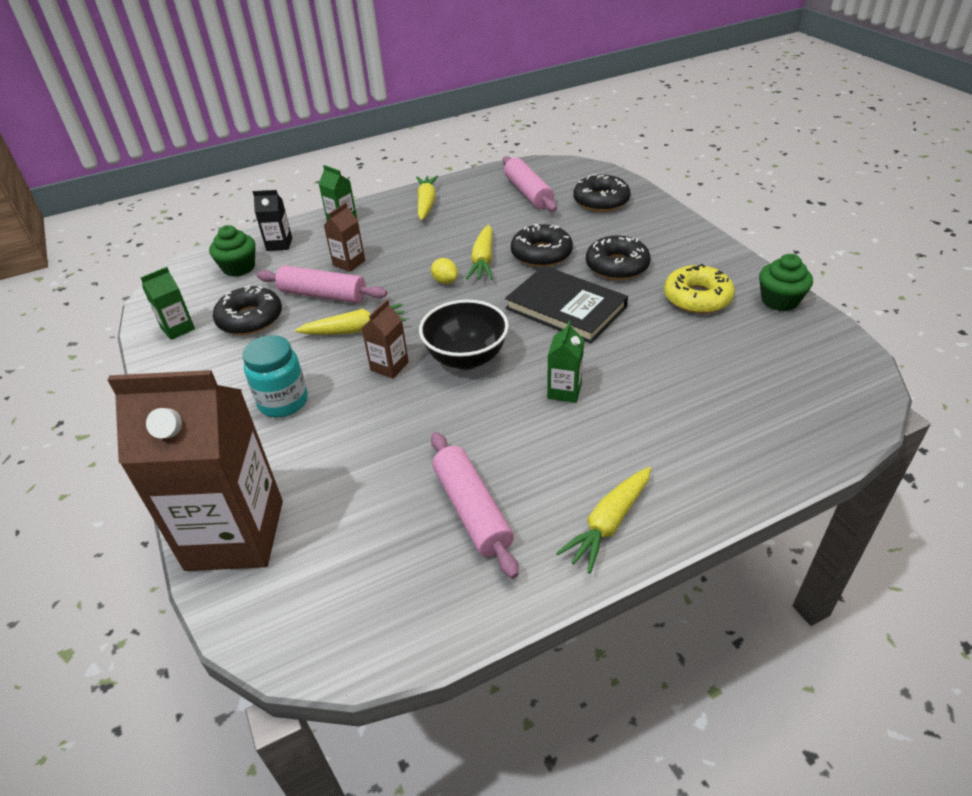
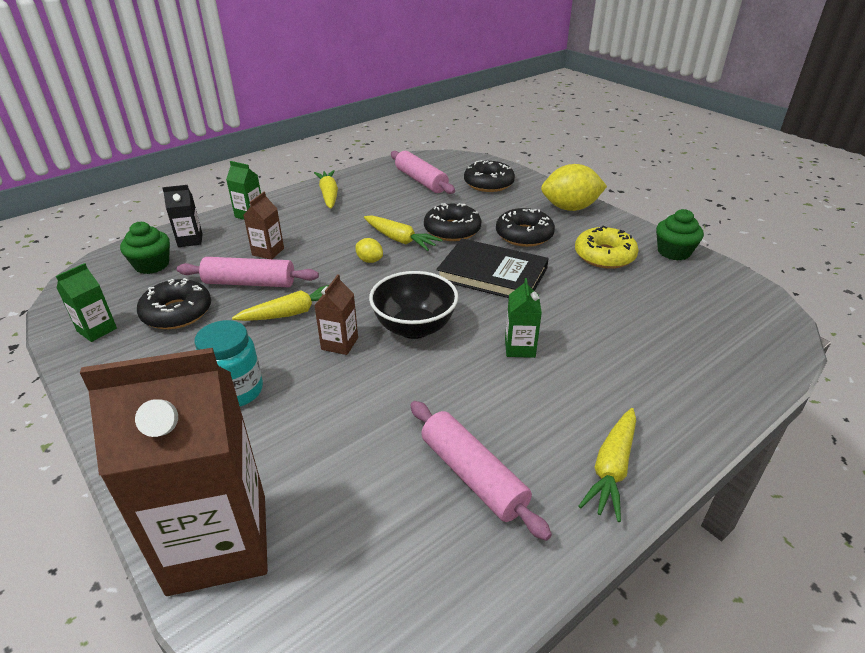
camera: 15 degrees left, 5 degrees down
(483, 260) = (400, 240): yellow carrot -> yellow carrot turned 45 degrees counterclockwise
(681, 237) = (570, 208): none -> yellow lemon

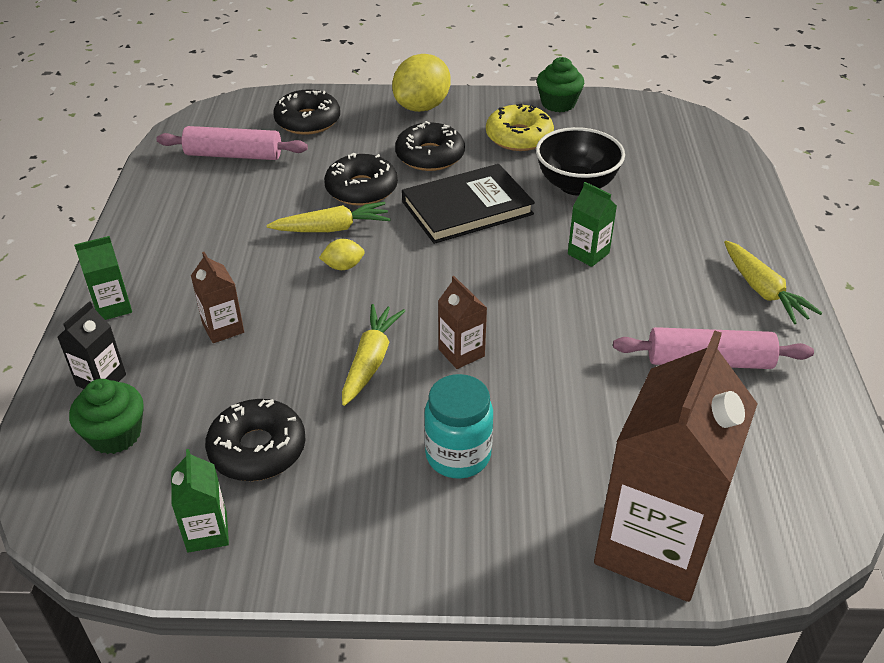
camera: 50 degrees left, 5 degrees up
(249, 283) = (271, 368): pink rolling pin -> none
(329, 195) = (162, 229): yellow carrot -> none
(414, 328) = (492, 295): black bowl -> black bowl (576, 185)

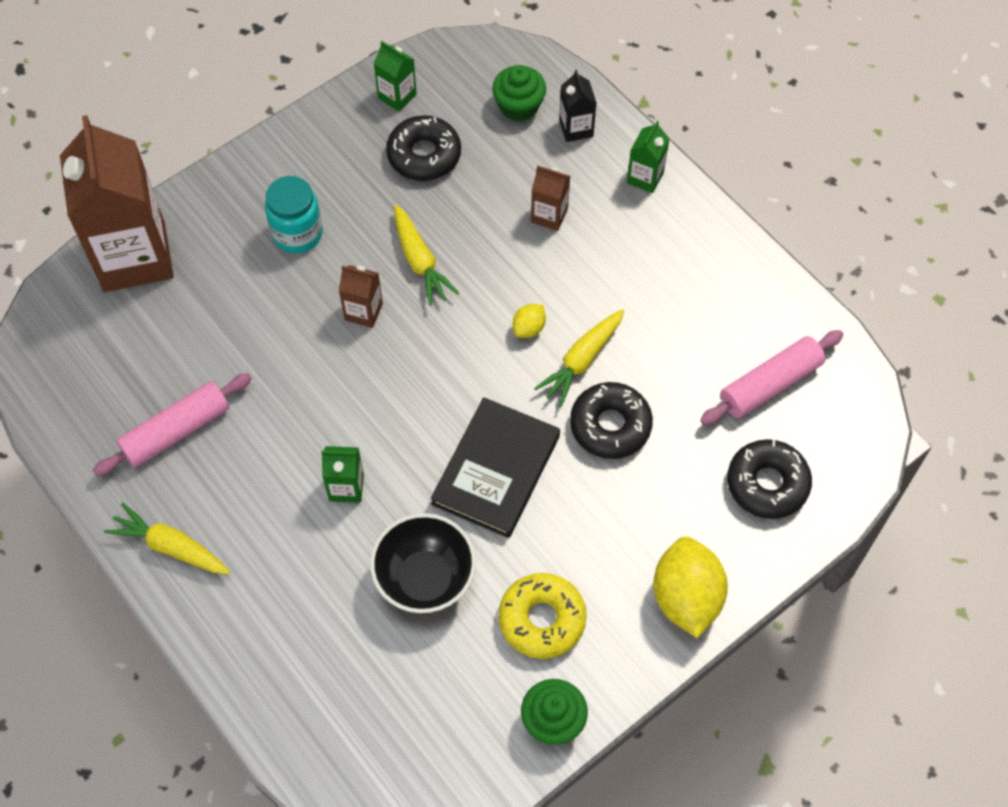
camera: 140 degrees right, 20 degrees up
(430, 156) = (598, 519): black donut -> none

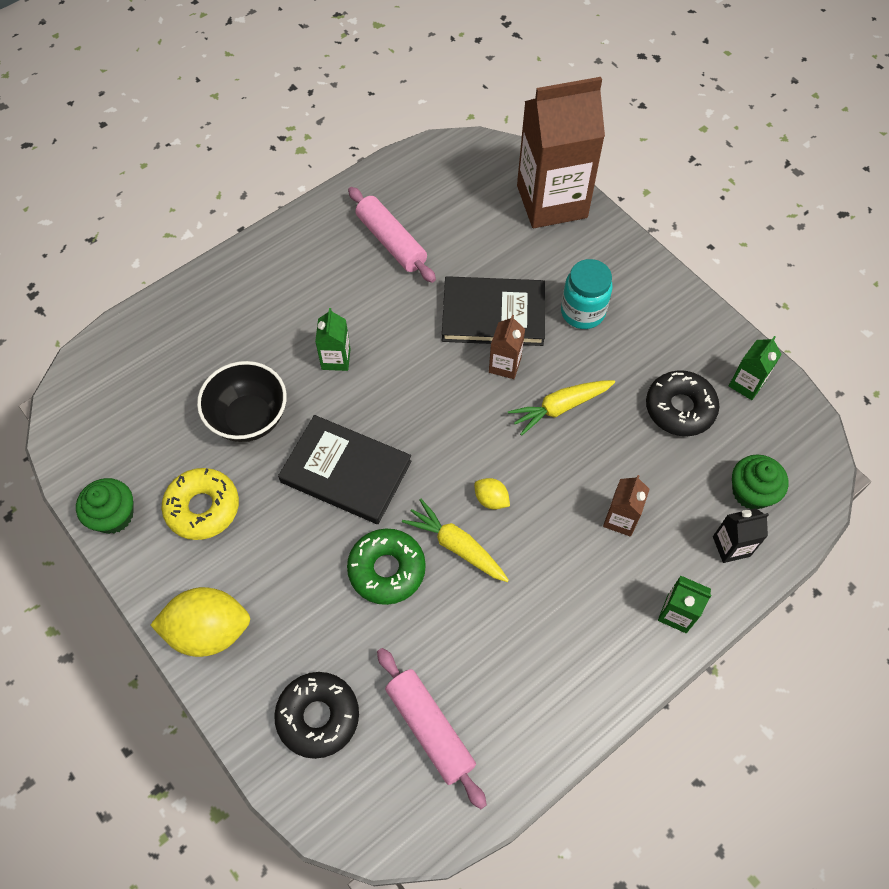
camera: 90 degrees right, 0 degrees up
(171, 547) = (293, 246): yellow carrot -> none
(294, 321) = (493, 314): none -> black book
(610, 425) = (387, 570): black donut -> green donut

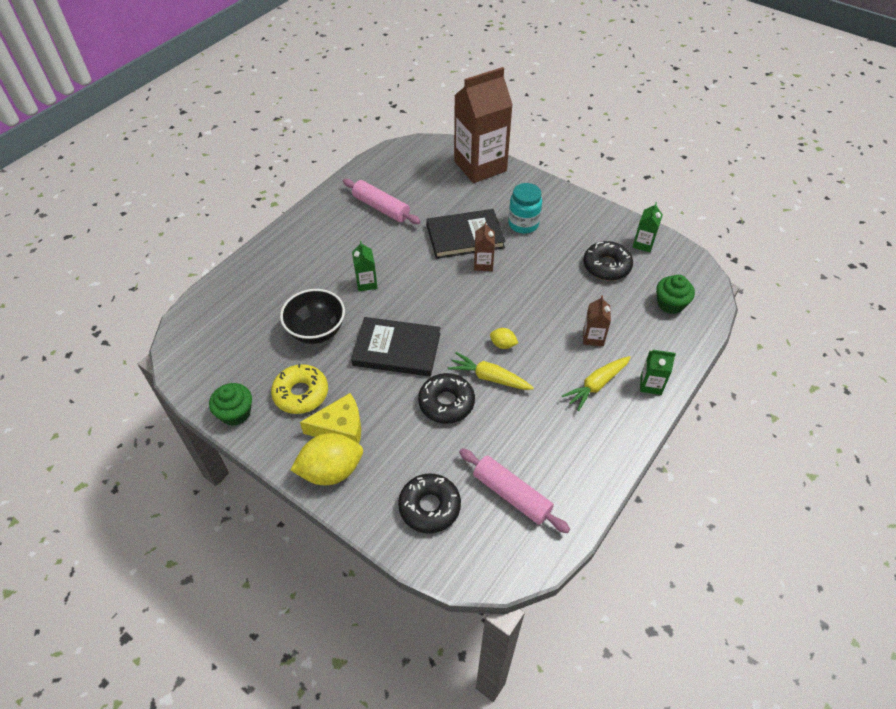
camera: 15 degrees left, 10 degrees down
(238, 571) = (340, 428): none -> yellow cheese
(387, 570) = (446, 403): green donut -> black donut
(560, 407) = (529, 281): yellow carrot -> yellow carrot (596, 385)
(731, 546) = (670, 338): black carton -> none

